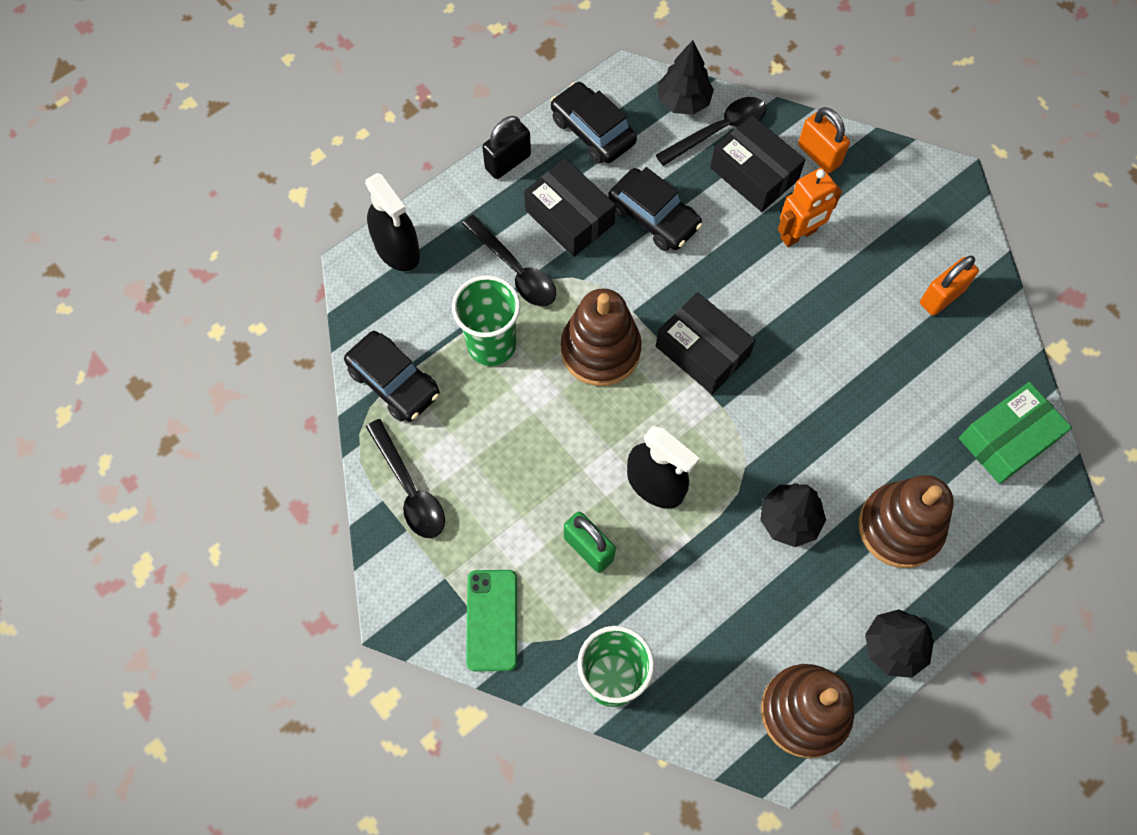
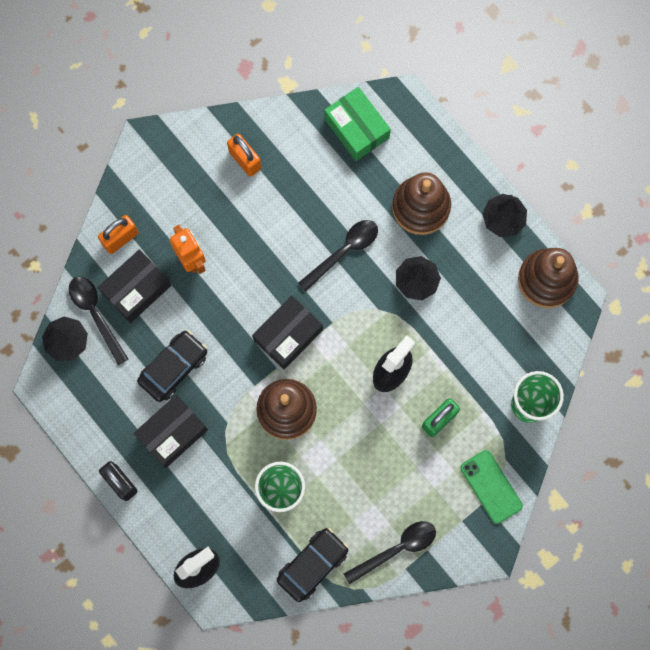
camera: 90 degrees left, 10 degrees up
(492, 620) = (491, 487): green phone -> green phone turned 60 degrees clockwise
(515, 270) = (218, 475): black spoon -> black spoon (344, 251)
(592, 131) = (93, 414): black car -> none

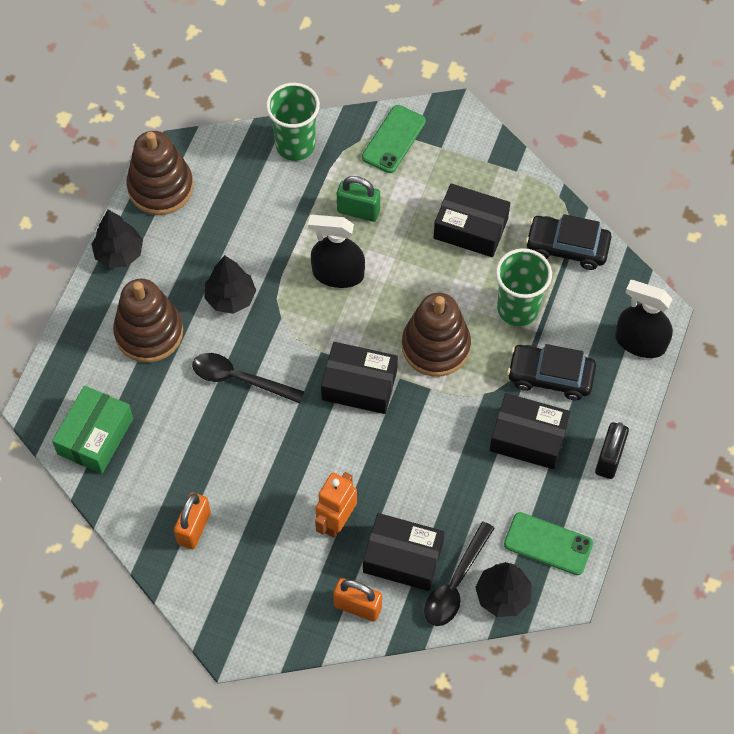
camera: 120 degrees left, 15 degrees down
(84, 396) = (548, 544): none -> green phone
(173, 368) = (462, 474): black car -> black car (550, 376)
(373, 499) = (470, 228): none -> black box
(396, 549) = (504, 186): black spoon -> none

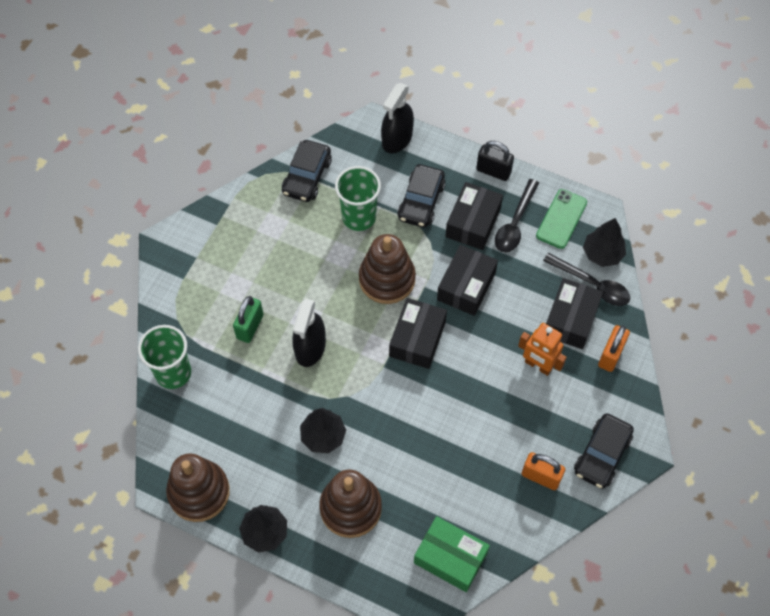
camera: 85 degrees left, 0 degrees up
(225, 597) = (602, 454): none -> black car
(239, 379) = (404, 433): black spoon -> black spoon (515, 223)
(394, 139) = (181, 293): green phone -> none
(470, 228) = (279, 243): black box -> black box (466, 286)

